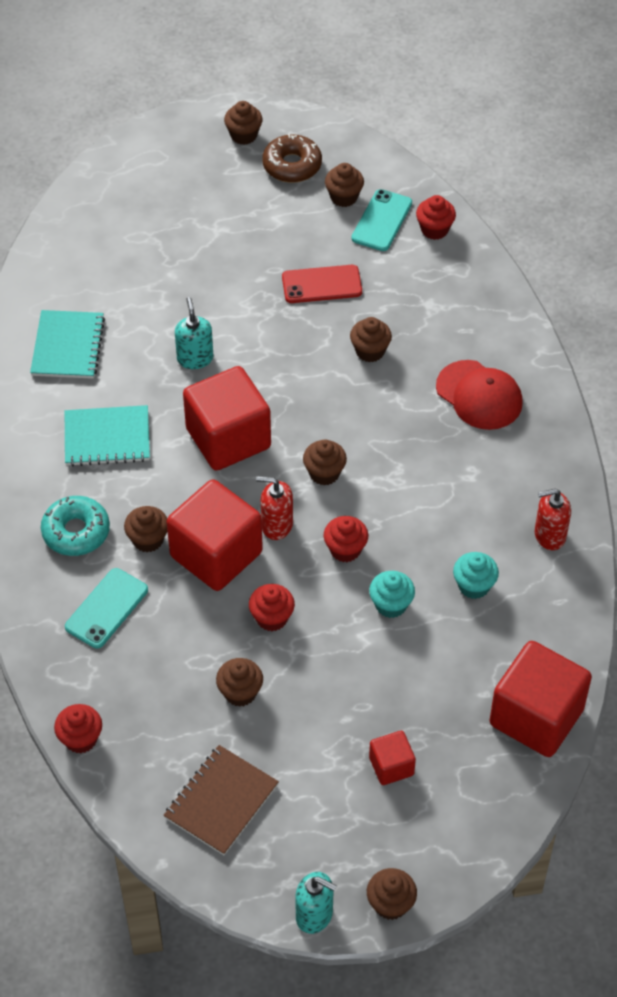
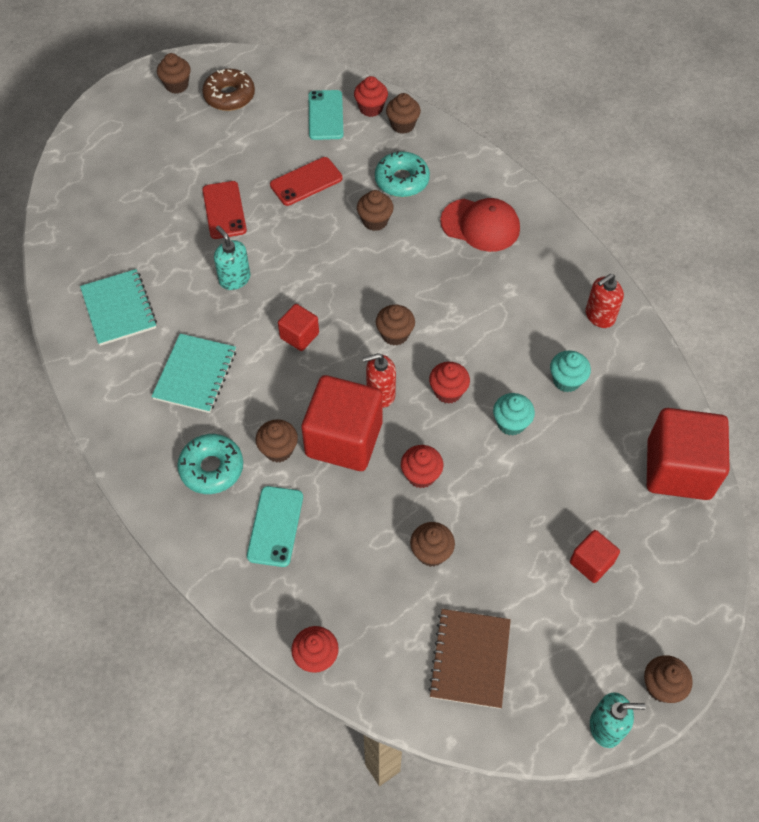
camera: 25 degrees left, 5 degrees up
(107, 438) = (195, 374): turquoise notebook -> turquoise notebook turned 45 degrees counterclockwise
(222, 284) = (224, 210): none -> red phone
(228, 438) = (299, 336): red cube -> red cube, size x0.49
(344, 197) = (285, 107): brown cupcake -> brown cupcake (402, 125)
(423, 318) = (402, 180): none -> turquoise donut

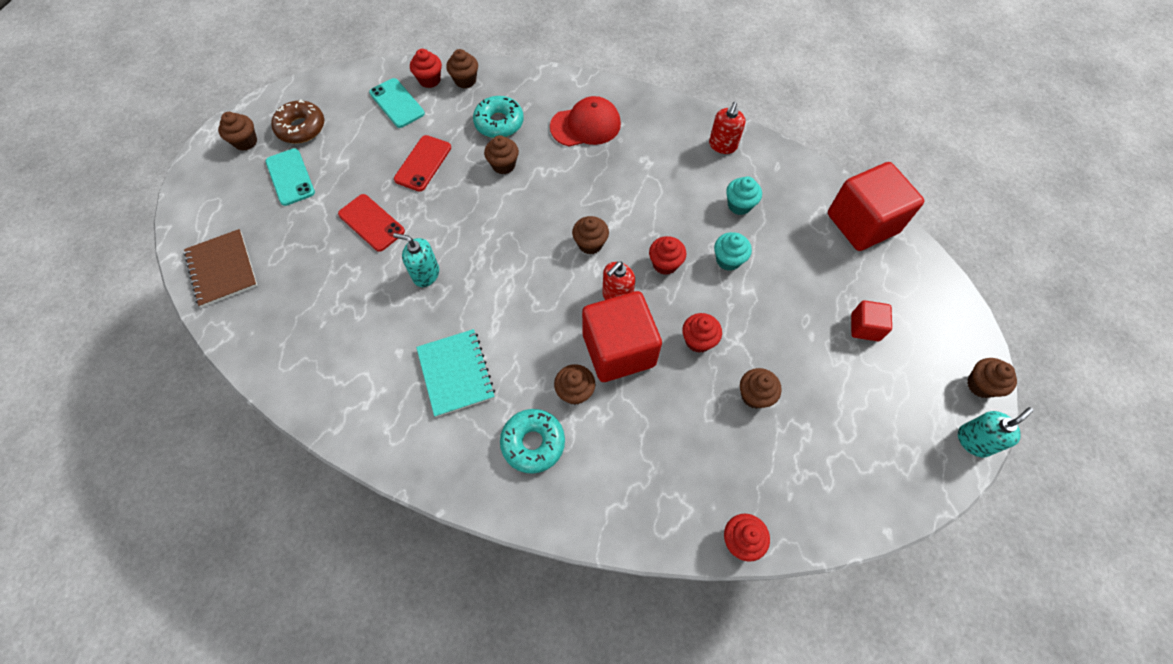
camera: 35 degrees left, 5 degrees up
(119, 309) = (342, 358): turquoise notebook -> none
(275, 526) = (623, 456): turquoise phone -> turquoise phone (290, 177)
(299, 336) = (517, 289): red cube -> none
(470, 659) = (848, 458): brown notebook -> brown notebook (222, 269)

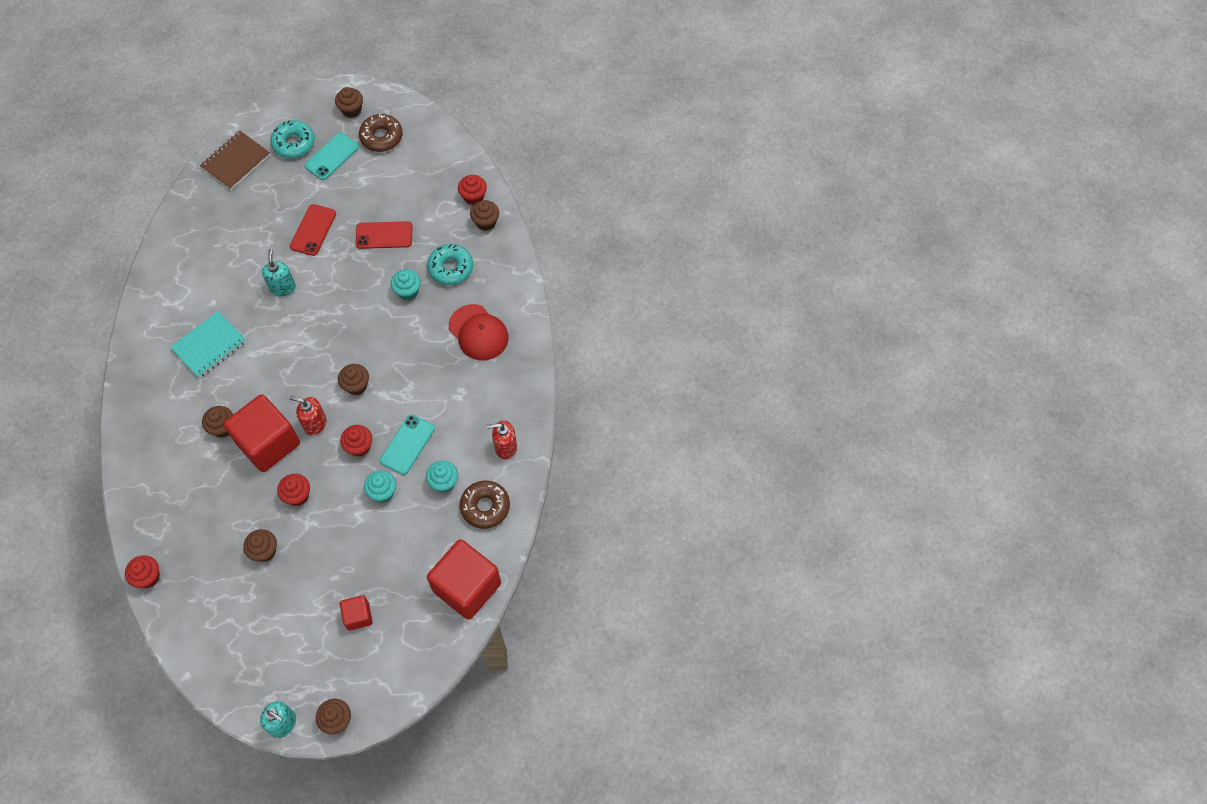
camera: 65 degrees right, 0 degrees up
(397, 103) = (437, 187): turquoise phone -> turquoise phone (407, 444)
(503, 165) = (408, 291): brown cupcake -> turquoise cupcake
(533, 443) = (174, 417): turquoise donut -> turquoise donut (294, 143)
(780, 181) = (485, 507): none -> brown donut

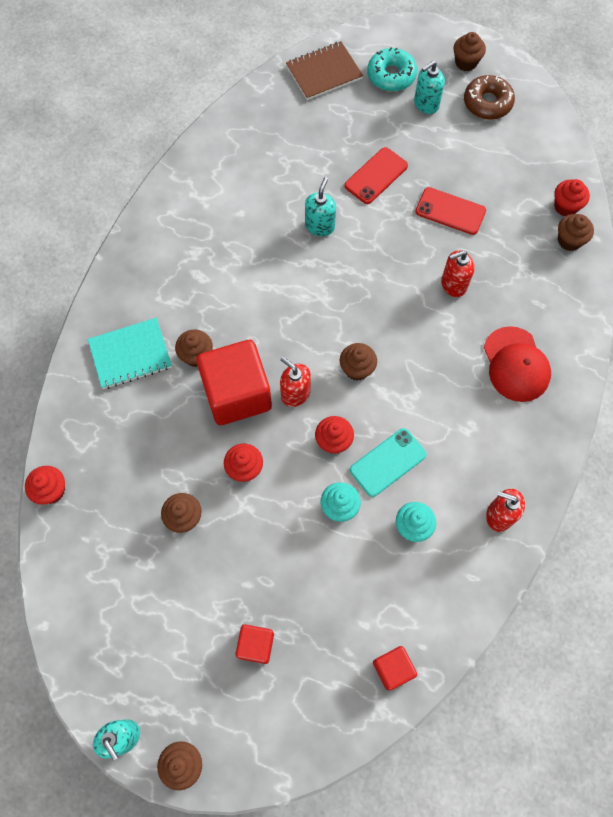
camera: 25 degrees right, 5 degrees up
(209, 345) = (218, 258): turquoise notebook -> turquoise notebook (130, 354)
(332, 156) = (426, 104): turquoise phone -> turquoise soap dispenser
(408, 291) = (453, 284): turquoise cupcake -> red soap dispenser
(451, 268) = (511, 277): turquoise donut -> none
(467, 587) = (392, 668): red cube -> red cube, size x0.49
(485, 507) = (449, 578): brown donut -> none

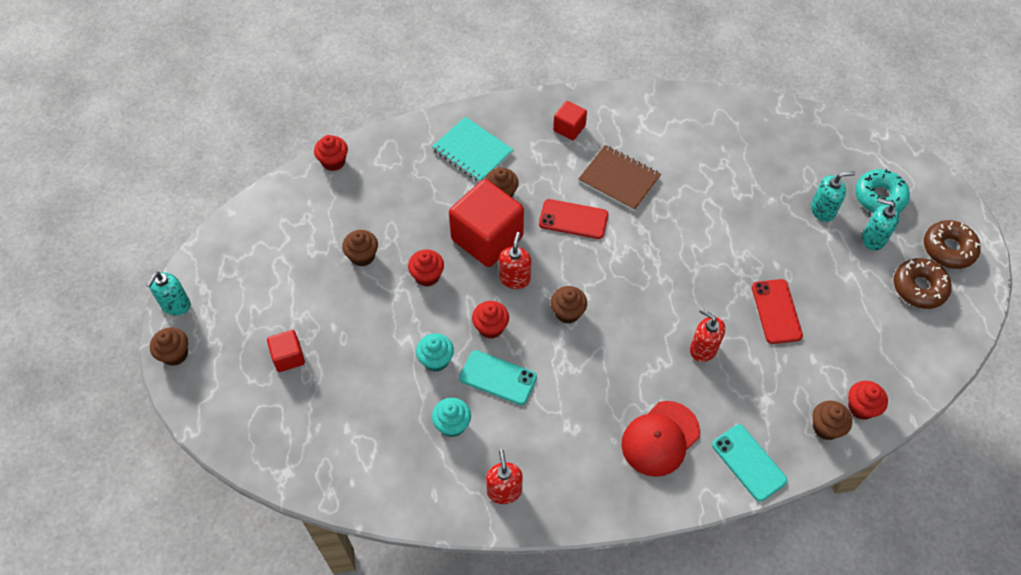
camera: 60 degrees right, 10 degrees down
(320, 226) = (682, 219): turquoise soap dispenser -> turquoise soap dispenser (823, 210)
(324, 72) = (837, 146): brown notebook -> brown notebook (619, 179)
(376, 176) = (765, 236): red phone -> red phone (573, 219)
(392, 668) = (321, 467): red cube -> red cube (569, 128)
(466, 62) = (948, 249): brown cupcake -> brown donut
(570, 312) = (749, 462): none -> turquoise phone

